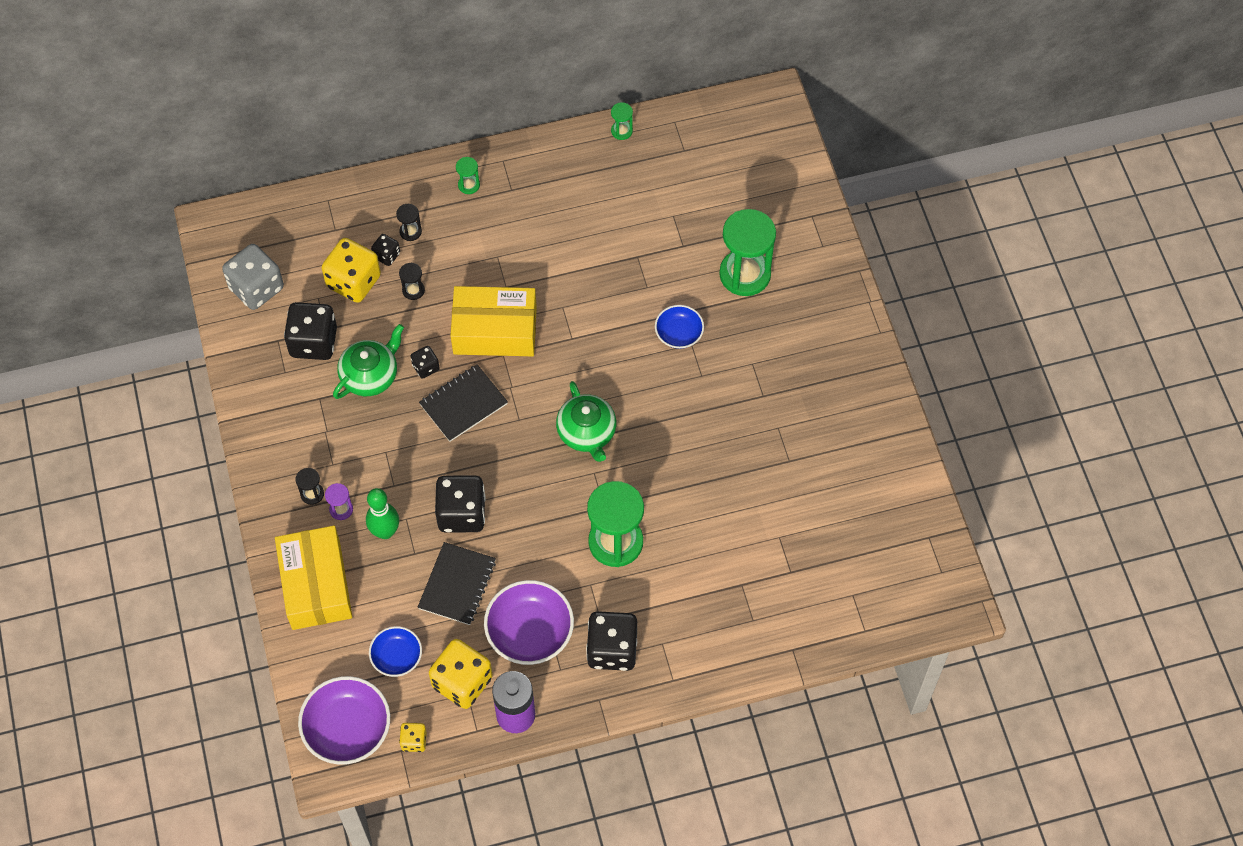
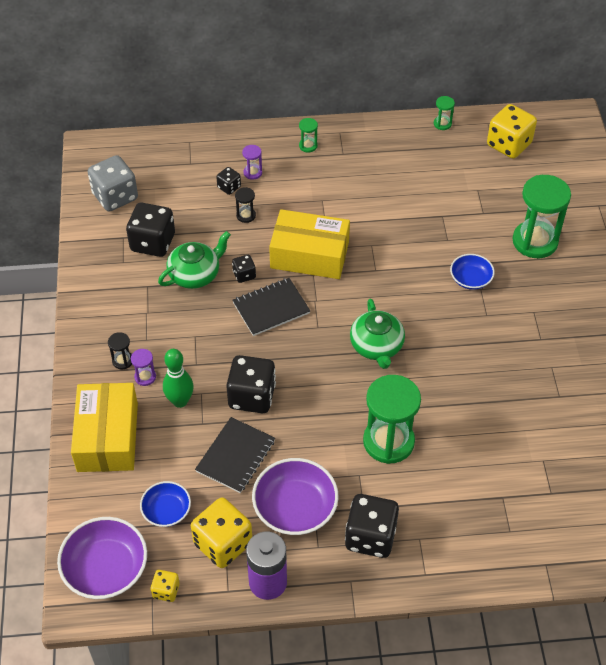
camera: 10 degrees right, 10 degrees down
(353, 281) = (197, 202): yellow dice -> yellow dice (508, 145)
(410, 231) = (252, 173): black hourglass -> purple hourglass

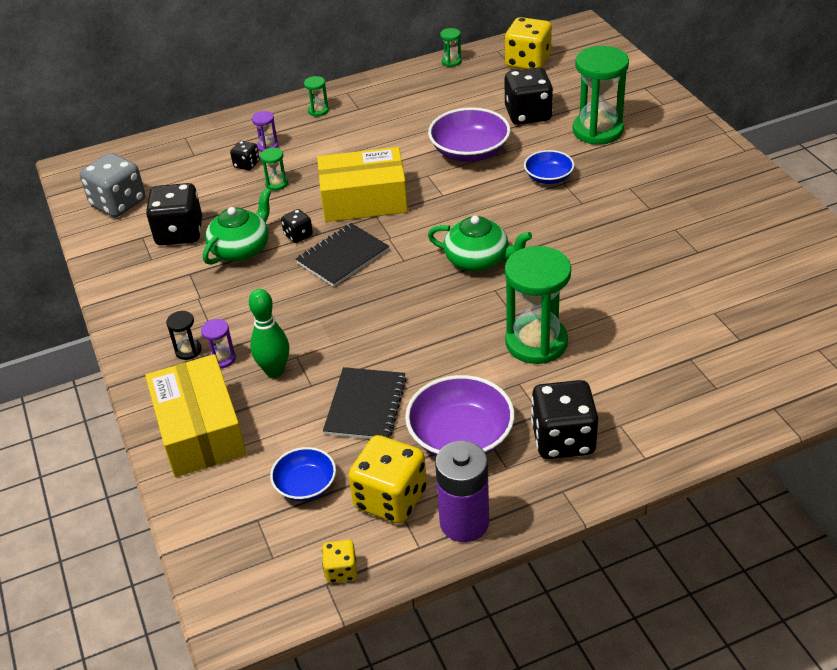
camera: 15 degrees left, 10 degrees down
(106, 569) = (253, 570): purple bowl -> purple bowl (469, 152)
(246, 215) = (276, 184): black hourglass -> green hourglass
(252, 396) = (358, 343): black dice -> black dice (528, 114)
(376, 346) = (478, 260): green teapot -> green teapot turned 45 degrees counterclockwise

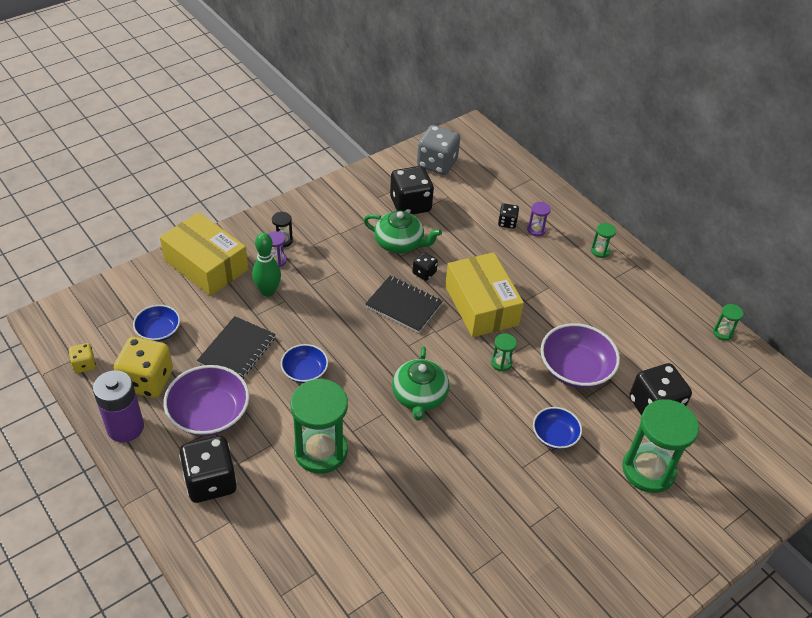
camera: 70 degrees right, 5 degrees up
(200, 430) = (206, 265): yellow box -> yellow box turned 75 degrees clockwise
(276, 184) = (487, 246): green hourglass -> green hourglass (501, 363)
(365, 406) = (237, 350): black notebook -> black notebook turned 60 degrees counterclockwise
(417, 347) = (304, 371): none -> blue bowl
(528, 62) = (751, 396): yellow dice -> none

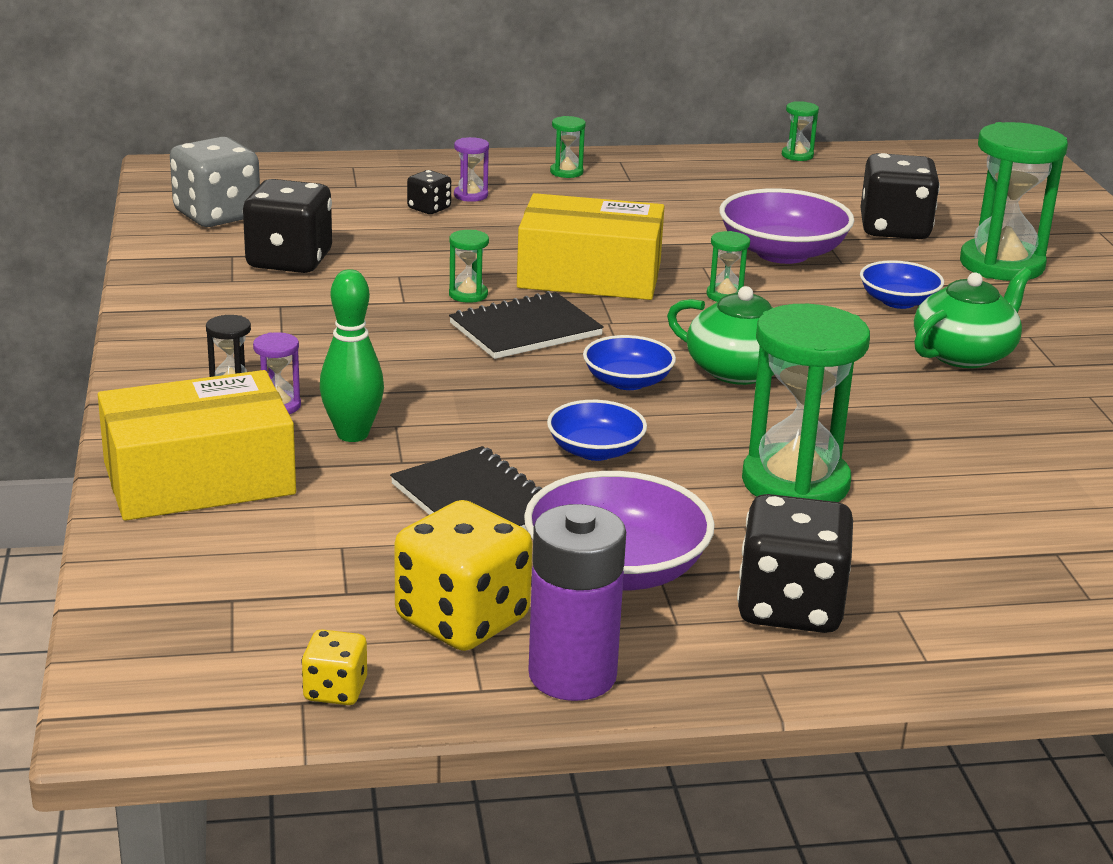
camera: 60 degrees left, 20 degrees down
(158, 331) = (331, 575): blue bowl -> blue bowl (627, 381)
(400, 243) = (373, 293): green teapot -> green teapot (964, 354)
(424, 273) = (468, 295): black dice -> green hourglass

